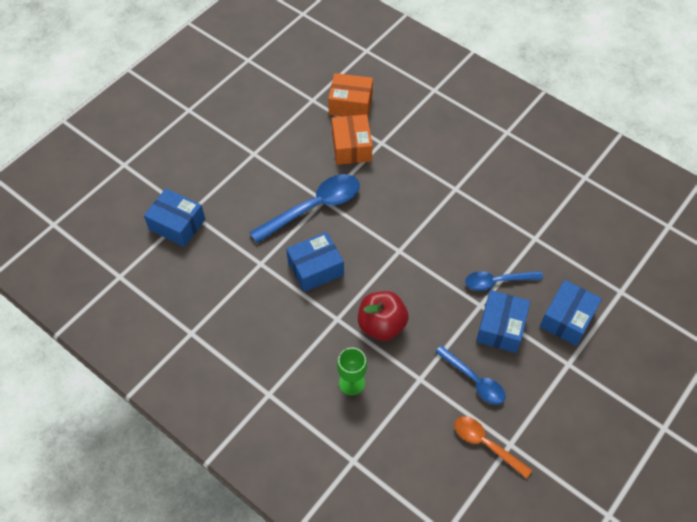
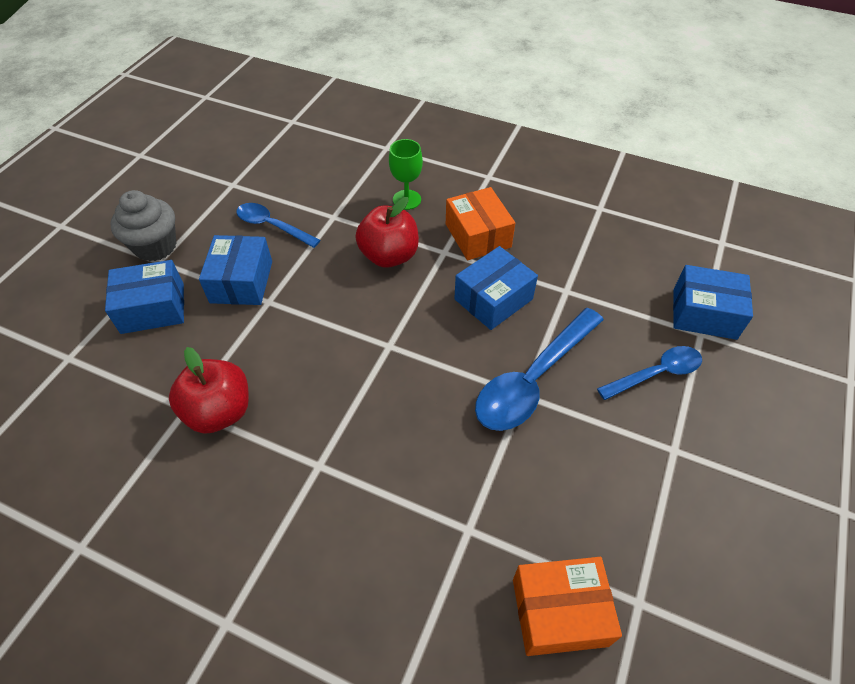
camera: 165 degrees right, 5 degrees down
(351, 147) = (518, 505): orange box -> orange box (477, 235)
(486, 444) = (257, 180): orange spoon -> none
(497, 281) = (246, 334): blue spoon -> blue spoon (656, 373)
(514, 231) = (219, 411): none -> red apple
(567, 319) = (153, 308): blue box -> blue box turned 60 degrees clockwise
(574, 381) = (155, 246): none -> grey cupcake

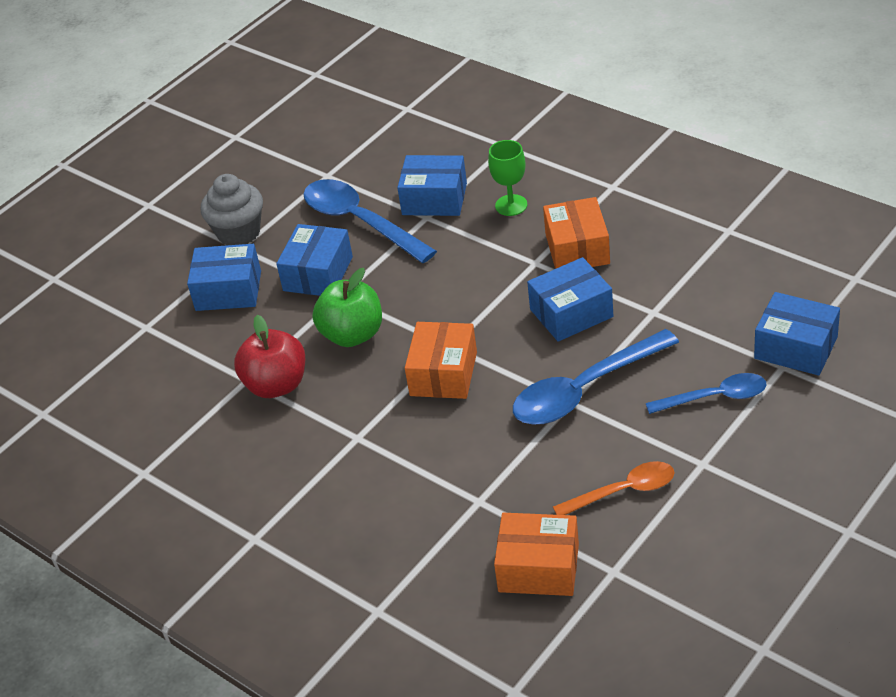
camera: 20 degrees right, 10 degrees down
(272, 226) = (360, 222): blue spoon -> blue spoon, size x1.63
(289, 344) = (352, 335): none -> green apple
(336, 199) = (434, 199): none -> blue box
(389, 256) = (475, 261): red apple -> none
(390, 378) = (443, 374): none -> orange box
(612, 495) = (623, 491): none -> orange spoon

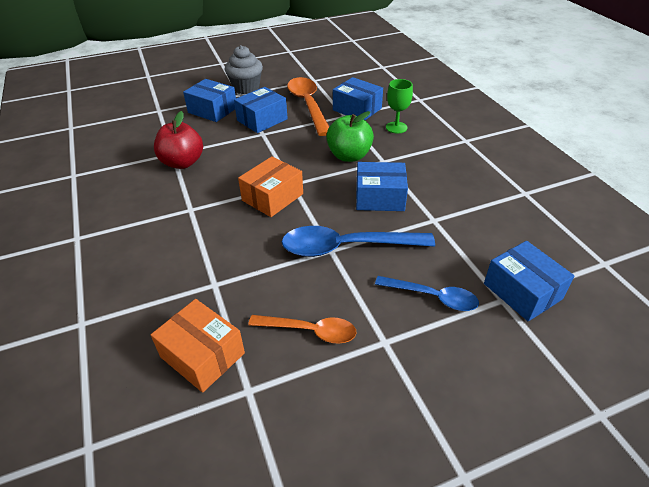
camera: 25 degrees right, 0 degrees up
(352, 335) = (247, 155): green apple -> green apple (349, 156)
(360, 222) = (308, 105): blue spoon -> orange spoon
(577, 249) = (415, 164): orange box -> none

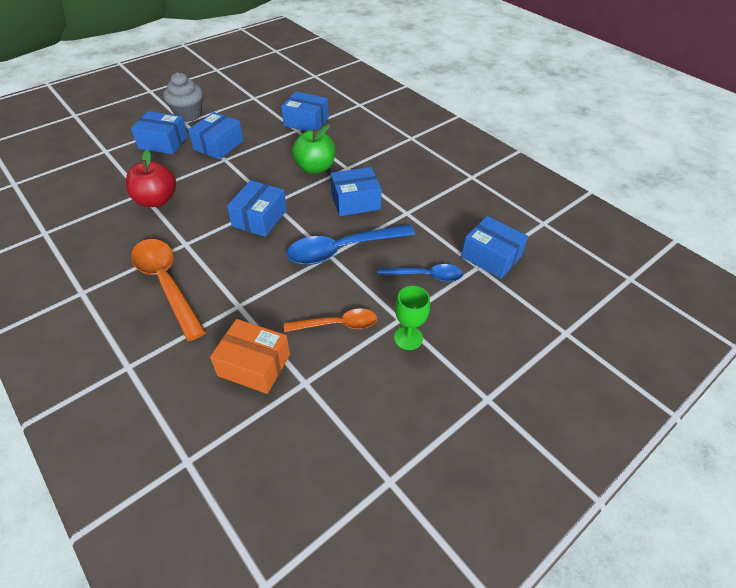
camera: 20 degrees left, 5 degrees up
(272, 197) = (259, 218): orange box -> blue box
(308, 105) = (258, 124): orange spoon -> orange spoon (166, 284)
(396, 127) = (348, 134): green goblet -> green goblet (408, 338)

